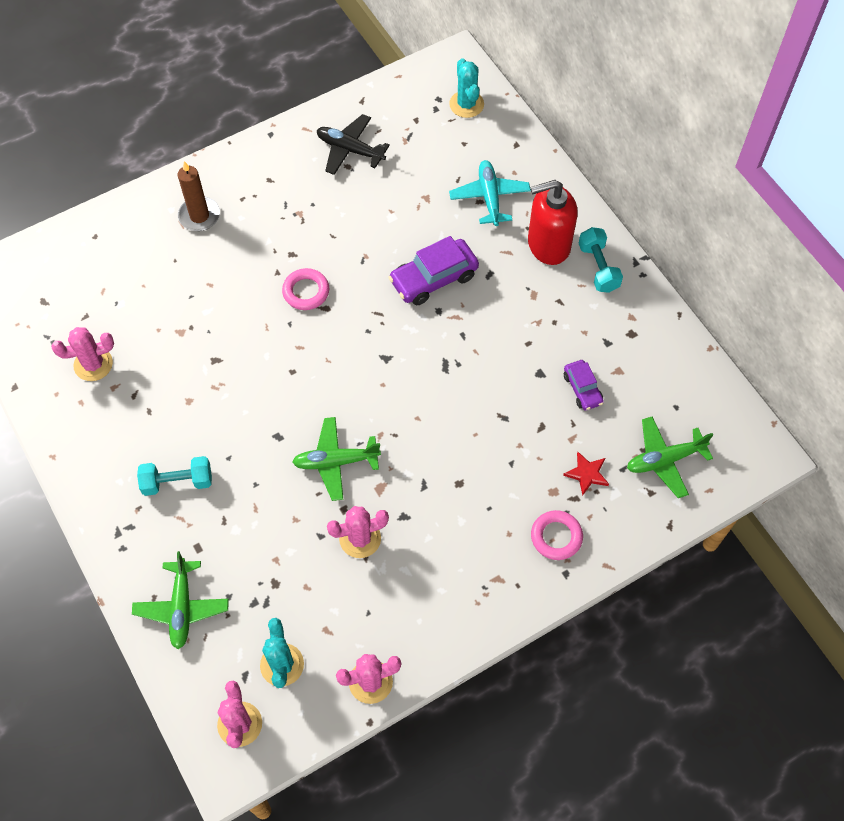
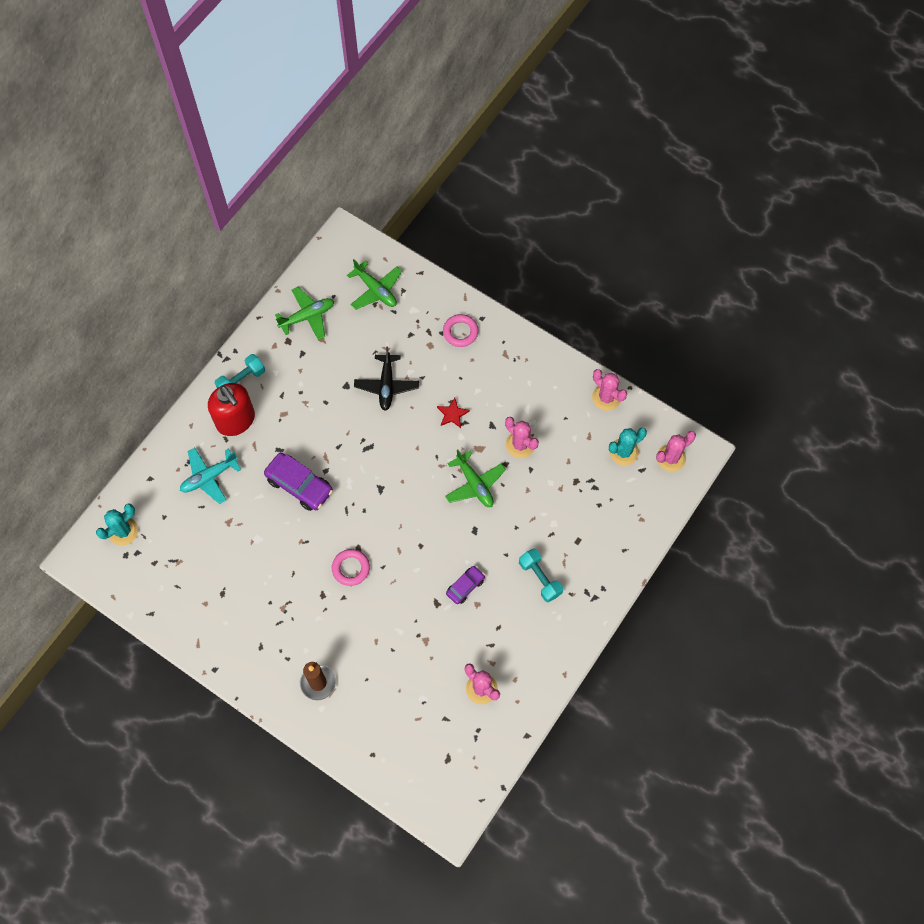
camera: 115 degrees left, 5 degrees up
(182, 607) = (621, 529): green plane -> green plane (307, 316)
(350, 150) = (205, 599): black plane -> black plane (386, 385)
(582, 389) = (346, 355): purple car -> purple car (465, 586)
(587, 474) = (408, 330): red star -> red star (452, 414)

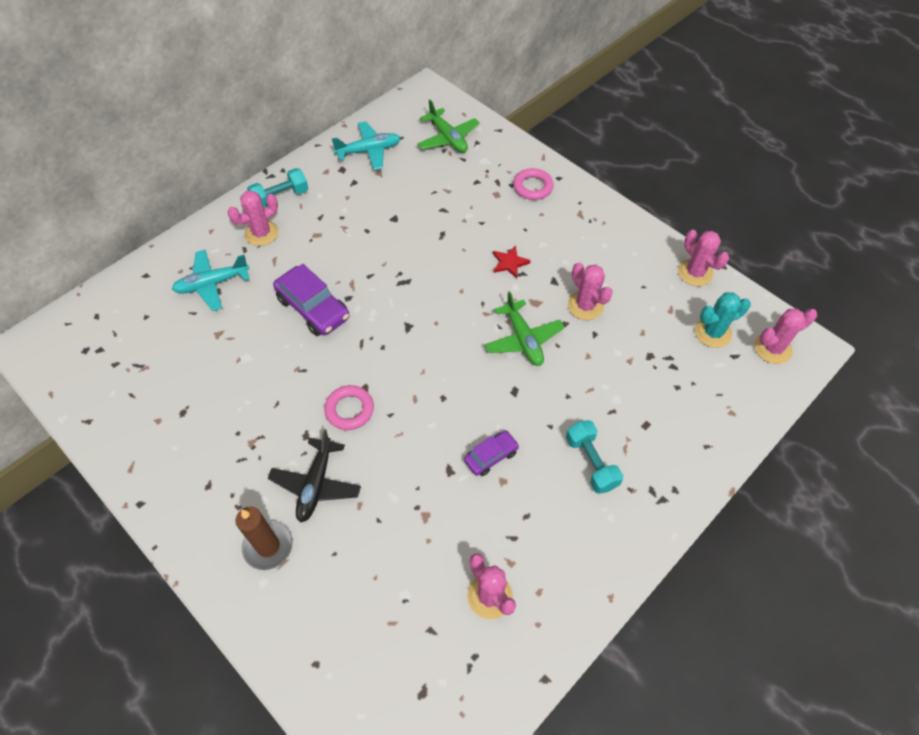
camera: 10 degrees right, 10 degrees down
(123, 531) = (93, 324): turquoise cactus -> none
(236, 420) = (261, 233): red soap dispenser -> pink cactus
(307, 316) = (369, 151): green plane -> turquoise plane
(386, 385) = (439, 224): black plane -> black plane (316, 484)

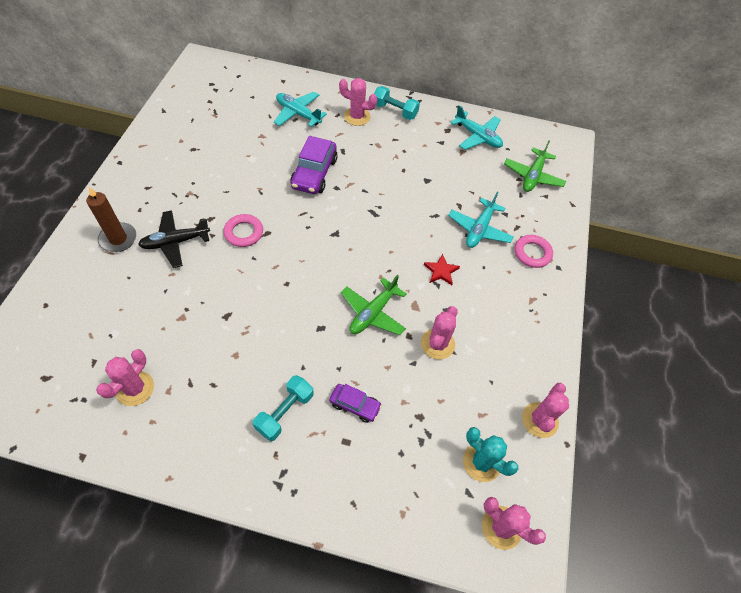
camera: 55 degrees right, 0 degrees up
(481, 210) = (479, 229): none -> turquoise plane
(491, 456) = (253, 337): purple car -> purple car (355, 405)

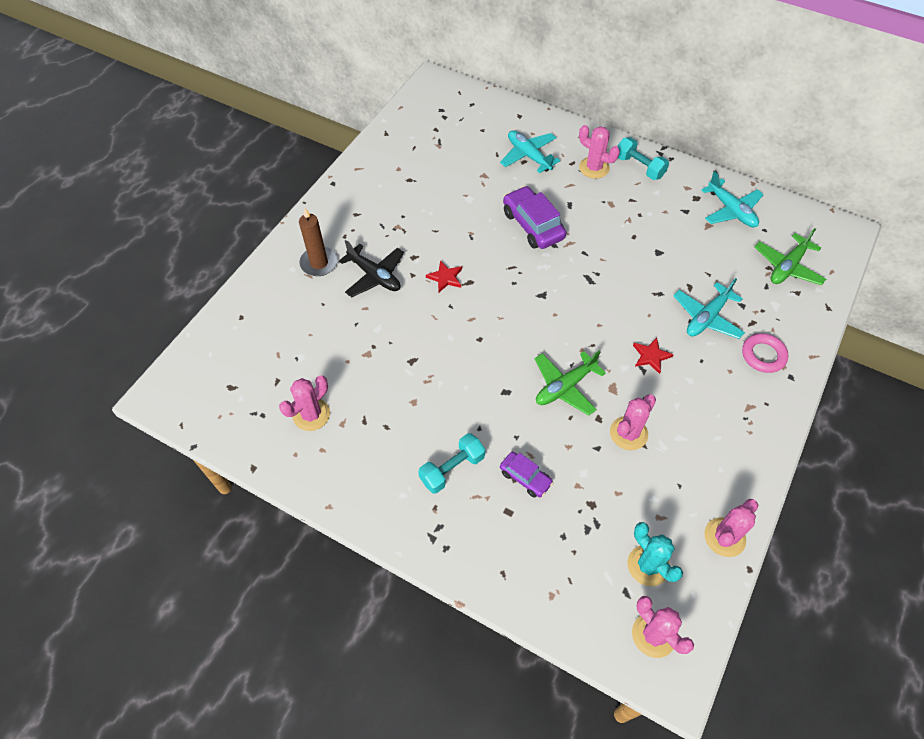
camera: 20 degrees right, 0 degrees up
(175, 242) = (374, 276): black plane -> black plane turned 135 degrees counterclockwise
(244, 233) = (445, 278): pink ring -> red star
(314, 173) = (533, 225): purple car -> purple car turned 120 degrees clockwise

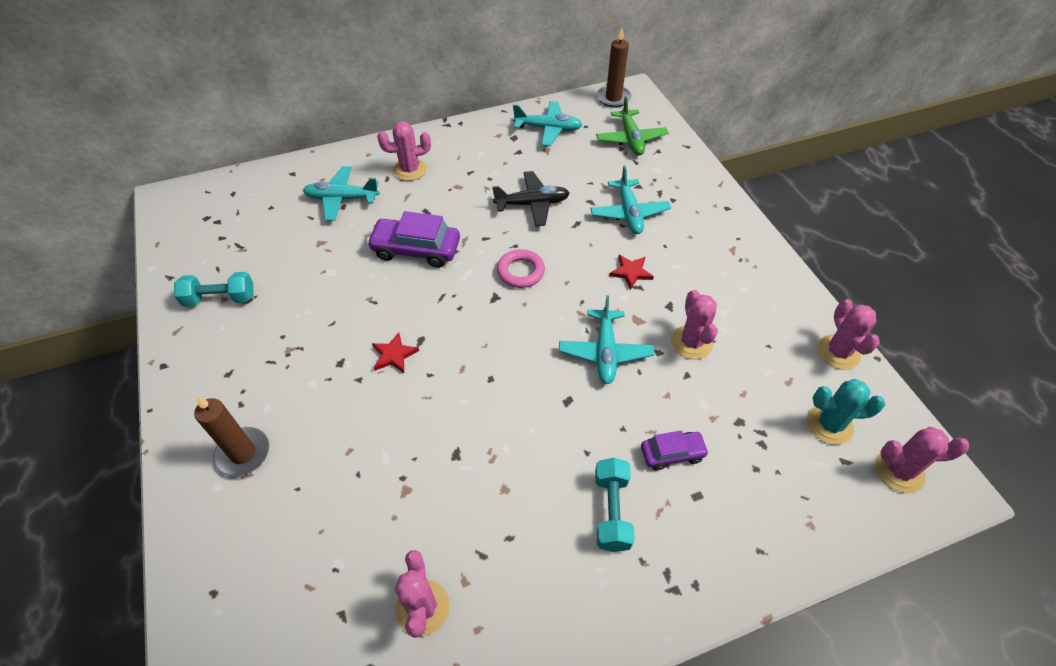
camera: 50 degrees left, 5 degrees down
(374, 276) = (321, 413): black plane -> black plane (532, 204)
(565, 387) = (605, 352): green plane -> turquoise plane
(639, 167) = (444, 145): turquoise dumbbell -> turquoise dumbbell (220, 298)
(763, 355) = (694, 208): pink ring -> pink ring (521, 271)
(820, 224) = (613, 98): none -> brown candle

